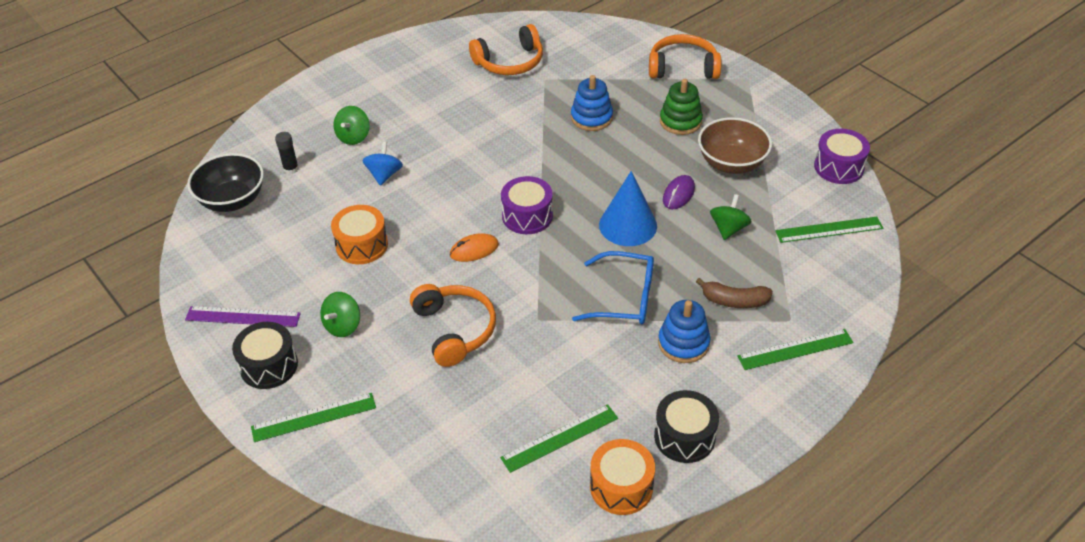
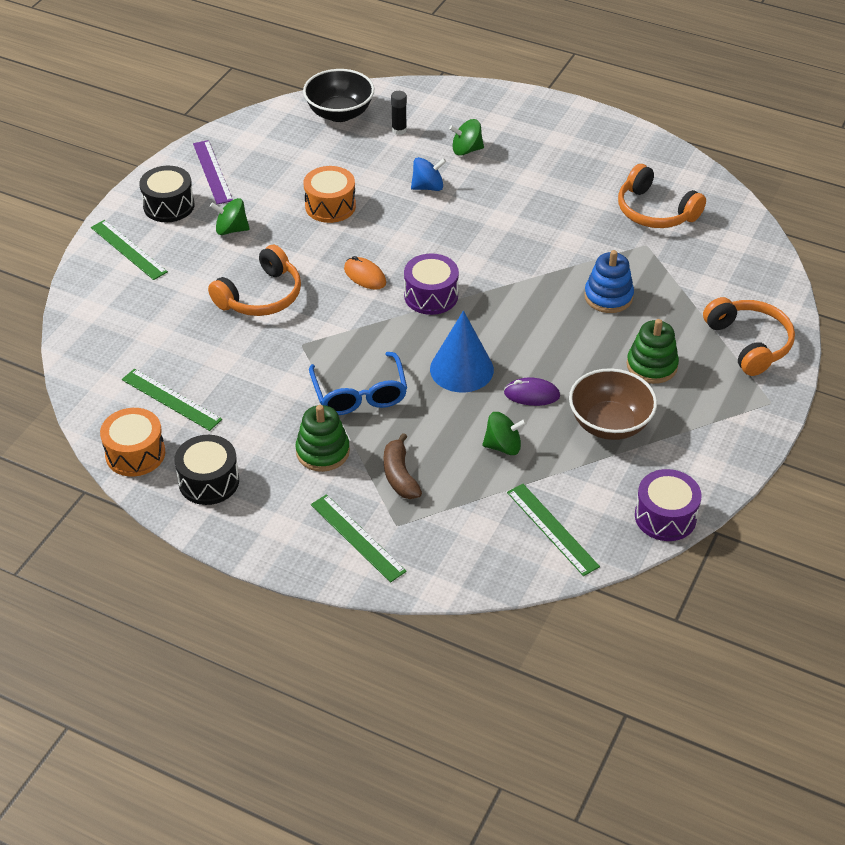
camera: 65 degrees right, 0 degrees up
(683, 343) = (322, 452): blue stacking toy -> green stacking toy

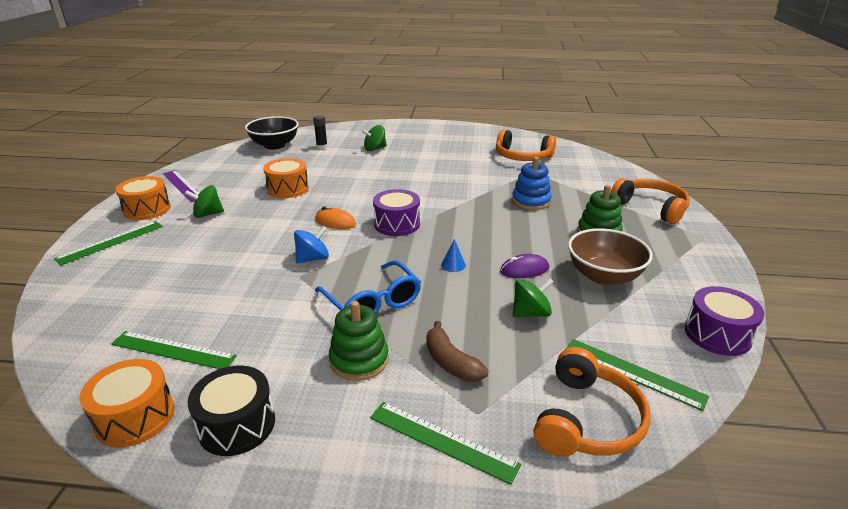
camera: 20 degrees left, 15 degrees down
(128, 249) = (111, 242): green ruler -> green ruler turned 75 degrees counterclockwise
(169, 206) = (147, 209): black drum -> orange drum
(261, 296) = (248, 250): orange headphones -> orange headphones (587, 420)
(428, 187) = (358, 169): blue spinning top -> blue spinning top (313, 258)
(461, 369) = (453, 265): blue cone -> blue cone, size x0.42

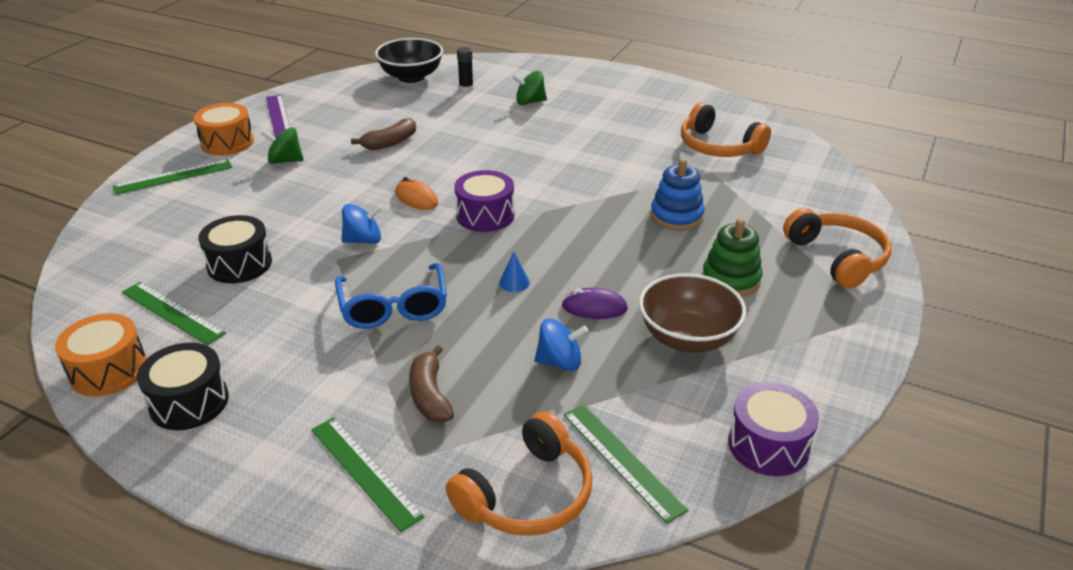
camera: 20 degrees right, 5 degrees up
(215, 297) = (239, 264): none -> black drum
(288, 189) = (390, 143): orange drum -> brown banana
(359, 360) = (339, 368): green stacking toy -> none
(530, 313) = (560, 362): green spinning top -> blue spinning top

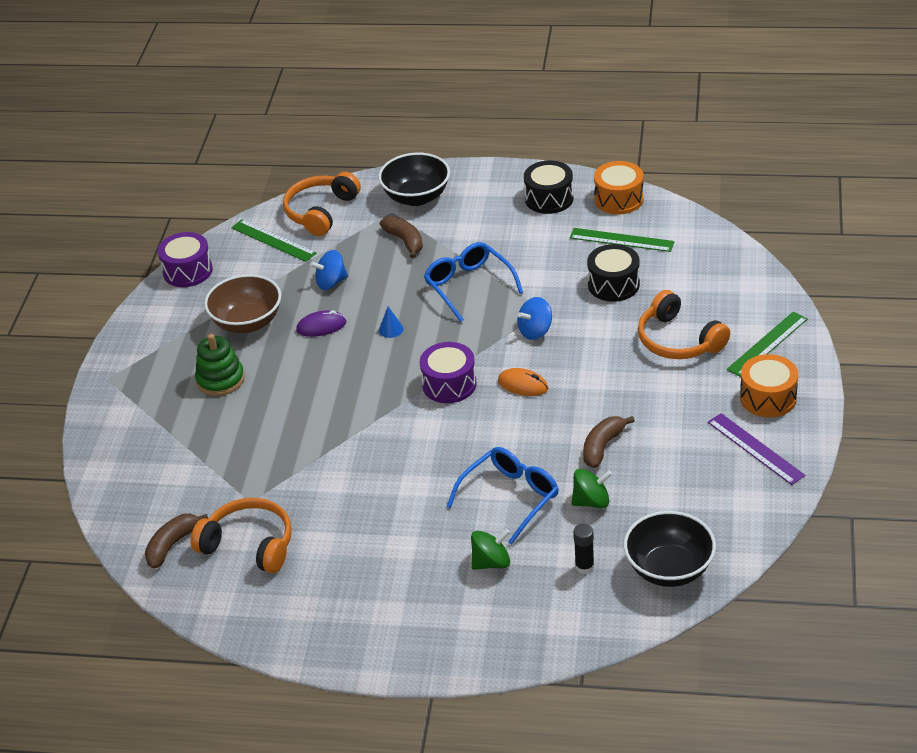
camera: 165 degrees right, 5 degrees up
(285, 161) = (685, 392): green spinning top -> green spinning top (591, 501)
(364, 472) = (416, 197): green ruler -> black bowl
(489, 130) = (510, 497): none -> blue glasses
(676, 216) = (276, 432): blue stacking toy -> none
(788, 159) = (172, 545): none -> brown banana
(837, 258) = (131, 426): orange headphones -> orange headphones (678, 340)

